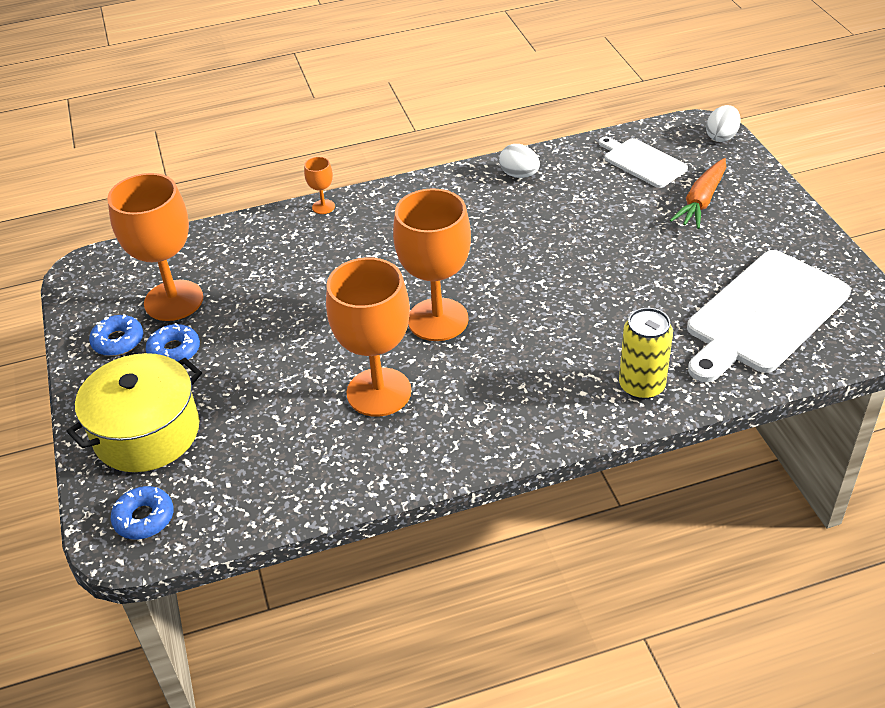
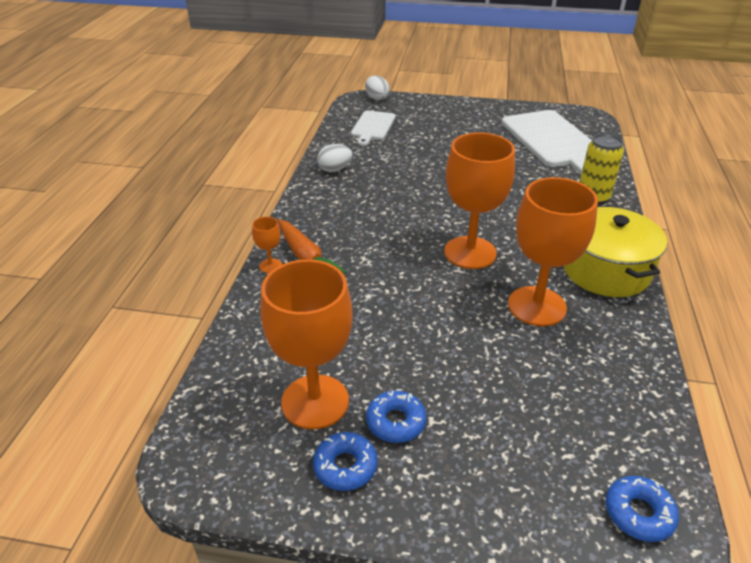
camera: 65 degrees left, 5 degrees down
(147, 433) = (510, 478): yellow pot -> yellow pot (606, 270)
(642, 162) = (372, 127): white cutting board -> white cutting board turned 60 degrees counterclockwise
(701, 201) = (432, 123): orange carrot -> orange carrot (306, 257)

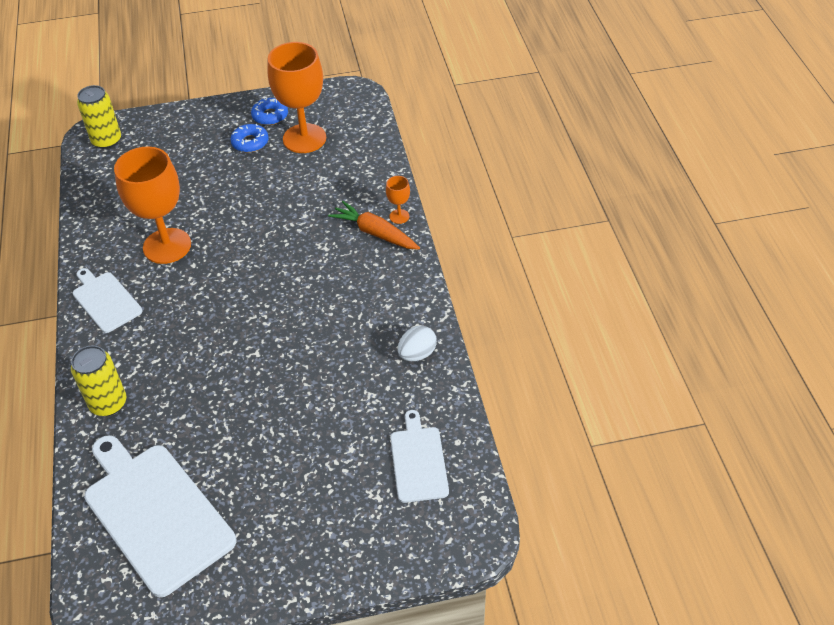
camera: 160 degrees right, 10 degrees up
(376, 98) = (453, 548): white egg -> none
(470, 252) = (232, 282): orange goblet -> none
(606, 270) = (105, 300): yellow pot -> white cutting board
(638, 513) = (106, 140): blue donut -> yellow can

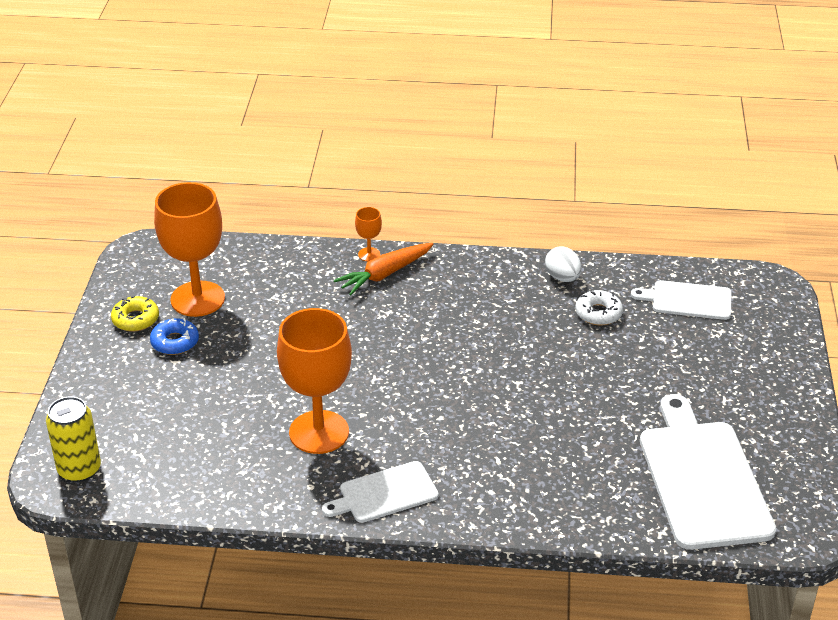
camera: 75 degrees left, 10 degrees down
(108, 403) = (546, 503): yellow can -> none
(155, 513) = (702, 479): white cutting board -> white cutting board turned 105 degrees clockwise
(270, 116) = (135, 319): blue donut -> yellow donut
(372, 391) = (598, 313): none -> white donut

